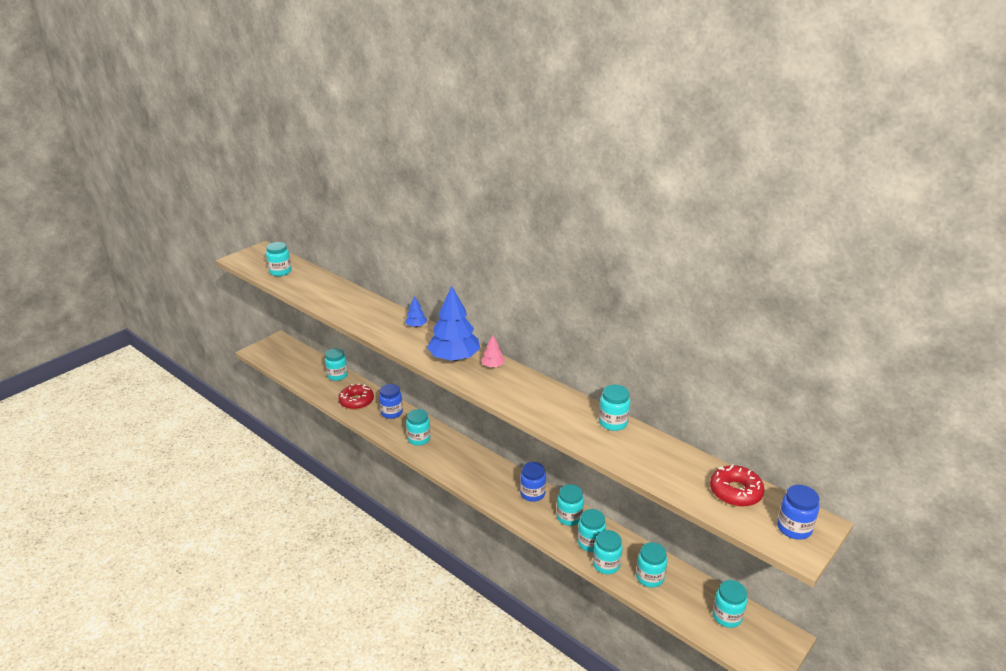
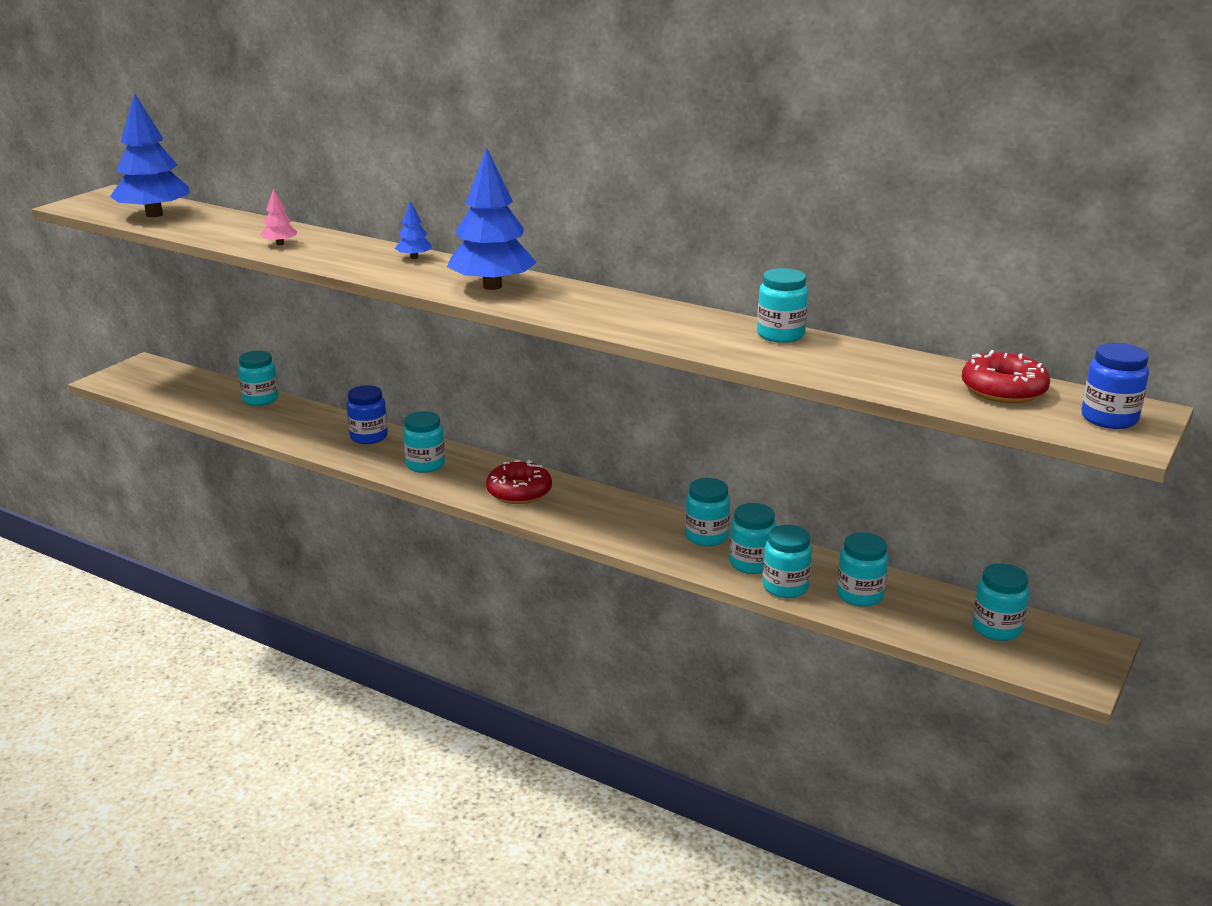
camera: 10 degrees left, 5 degrees down
(280, 272) = (154, 214): turquoise jar -> blue tree
(356, 401) = (303, 428): red donut -> red donut (519, 492)
(493, 366) = (560, 290): pink tree -> pink tree (280, 244)
(532, 494) = (637, 514): blue jar -> none

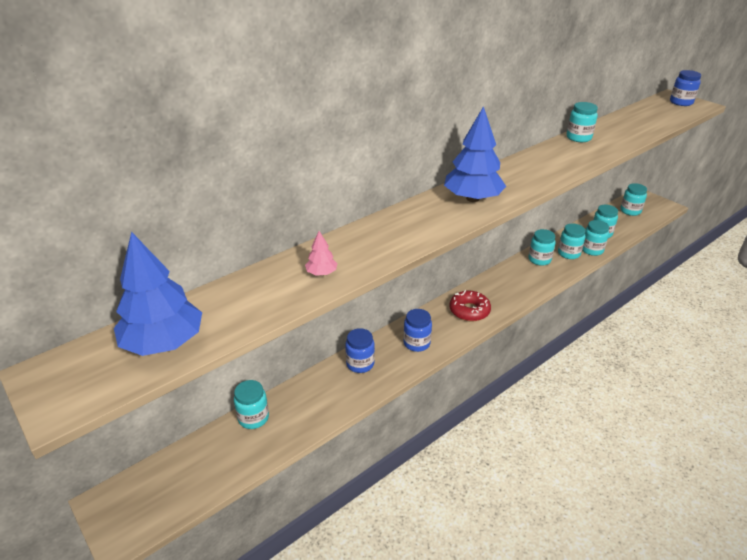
camera: 70 degrees left, 10 degrees up
(414, 257) = (396, 218): blue tree -> none
(425, 465) = (416, 343): turquoise jar -> blue jar
(1003, 390) = (651, 111): red donut -> none

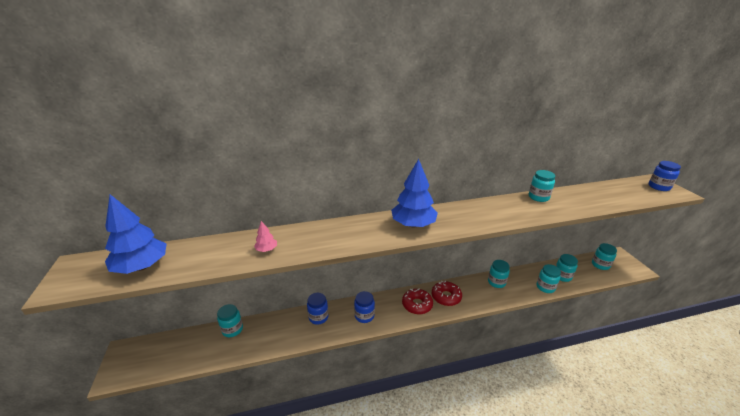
camera: 25 degrees right, 5 degrees down
(495, 292) = (446, 297): none -> red donut
(568, 253) = (523, 284): turquoise jar -> none

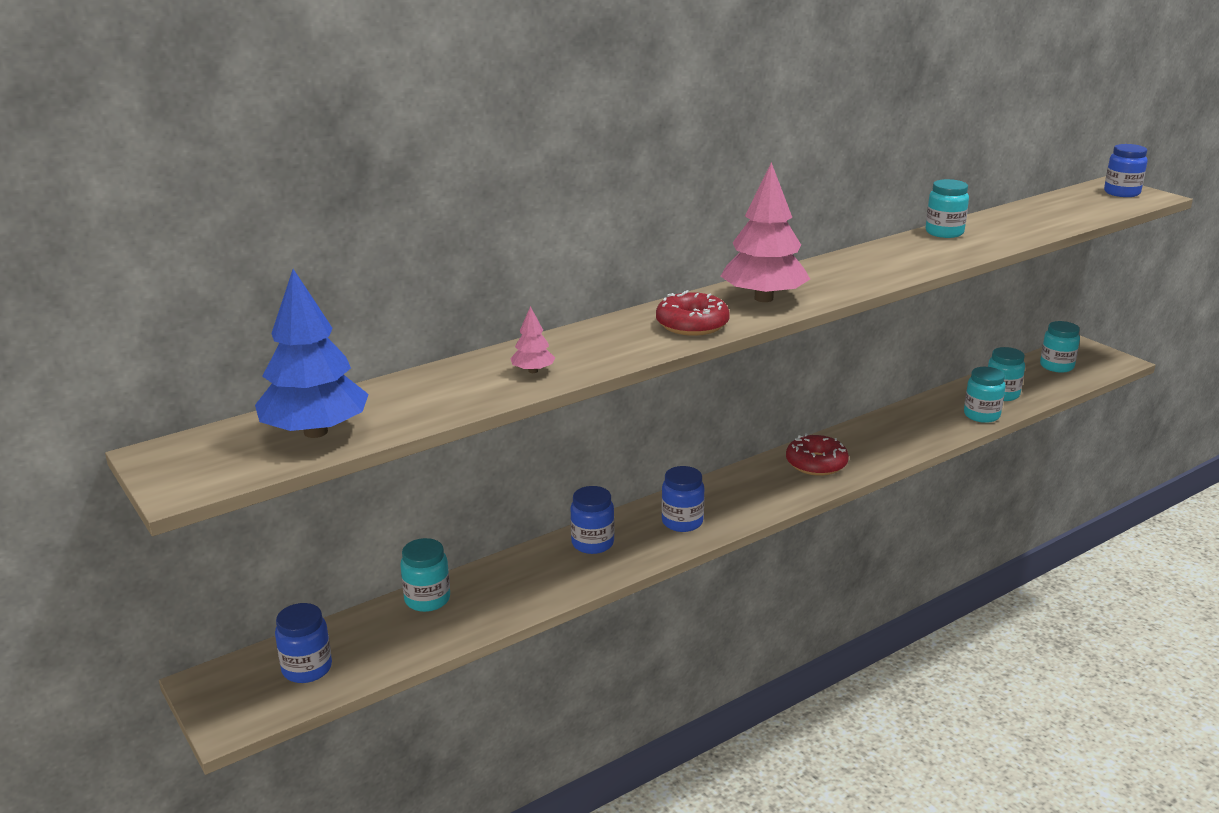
camera: 20 degrees left, 5 degrees down
(161, 355) = (307, 669): none -> blue jar
(413, 224) = (763, 298): blue tree -> pink tree
(417, 304) = (770, 485): red donut -> red donut (692, 324)
(496, 282) = (894, 425): turquoise jar -> none

